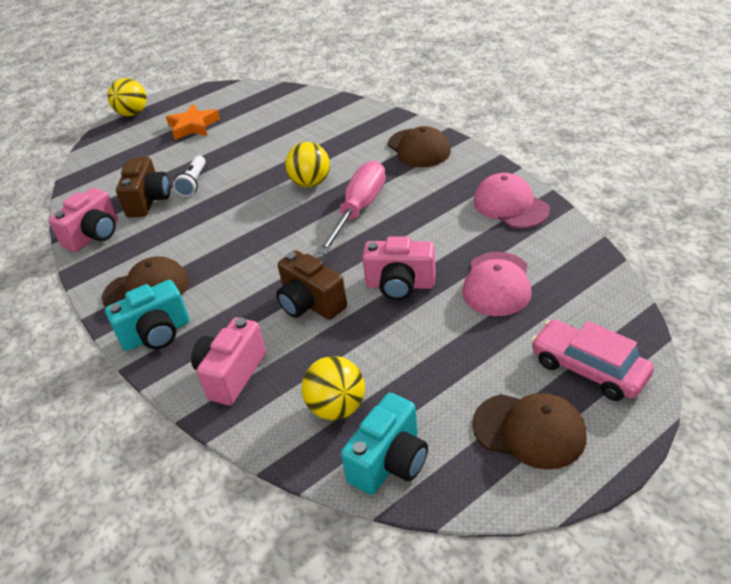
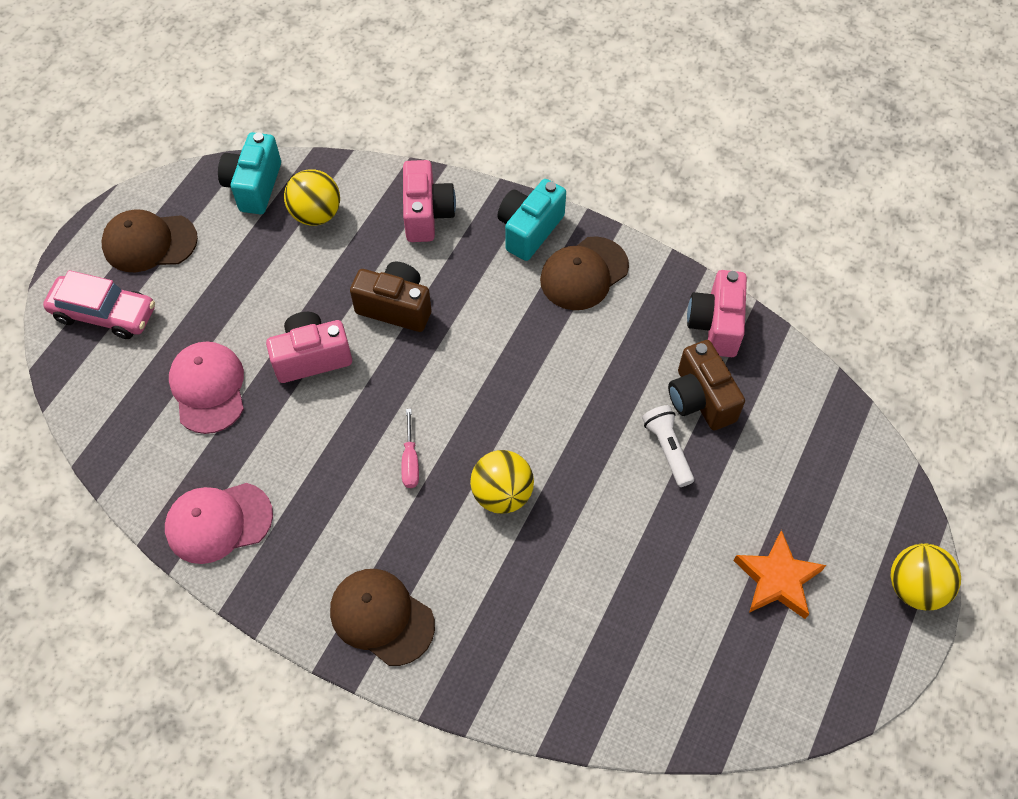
camera: 150 degrees right, 20 degrees up
(359, 209) = (410, 460): pink screwdriver -> pink screwdriver, size x0.46
(510, 205) = (218, 522): pink cap -> pink cap turned 135 degrees clockwise

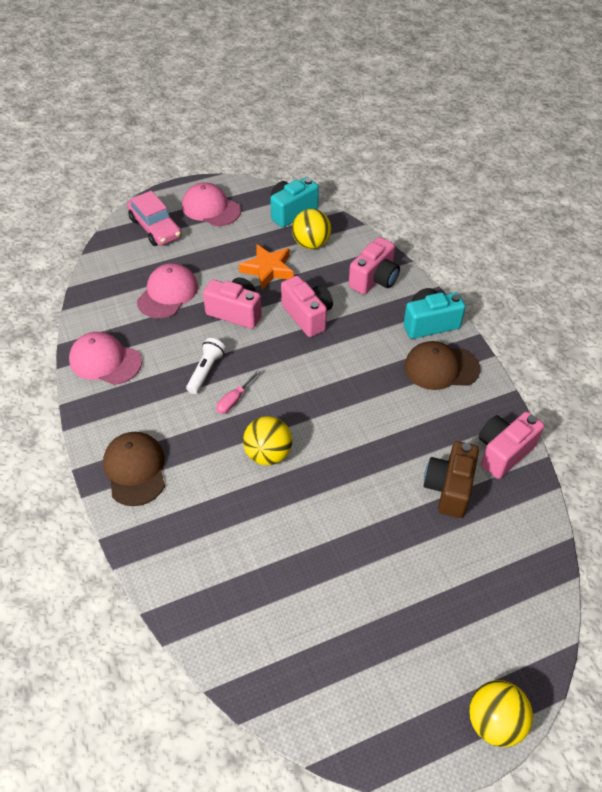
camera: 40 degrees right, 10 degrees down
(149, 242) = (211, 208): brown cap -> pink cap
(395, 307) = (307, 316): brown camera -> pink camera
(667, 449) = (397, 502): white flashlight -> white flashlight (206, 371)
(777, 579) = (395, 636): orange star -> orange star (268, 269)

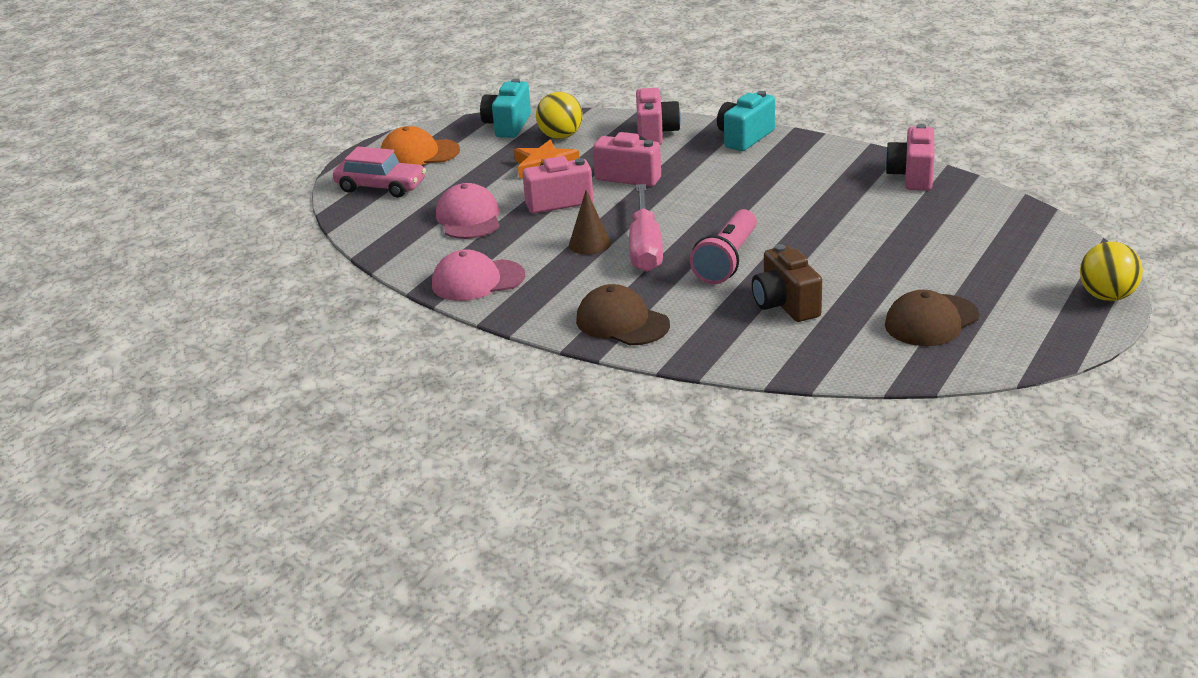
camera: 35 degrees left, 20 degrees down
(206, 371) = (589, 244): white flashlight -> brown cone
(211, 208) = (419, 154): pink cap -> orange cap
(234, 400) = (645, 247): pink screwdriver -> pink screwdriver, size x2.18
(268, 454) = (727, 261): yellow ball -> pink flashlight
(441, 368) = (793, 156): brown cap -> brown cap (931, 321)
(449, 488) = (901, 211): brown camera -> brown camera (785, 305)

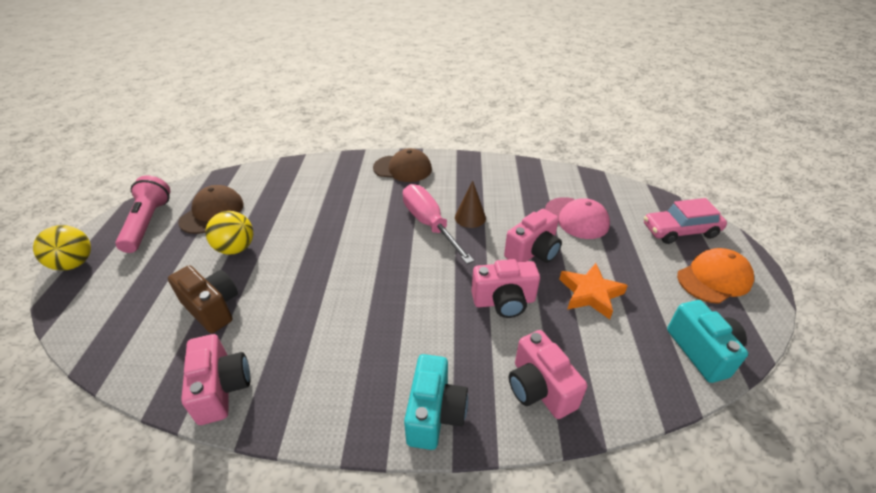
camera: 150 degrees right, 10 degrees up
(477, 280) = (510, 174): pink cap -> none
(560, 136) = (629, 348): yellow ball -> yellow ball (236, 248)
(727, 261) = (364, 227): pink flashlight -> pink flashlight (148, 223)
(785, 305) = (310, 202): brown camera -> brown camera (212, 308)

